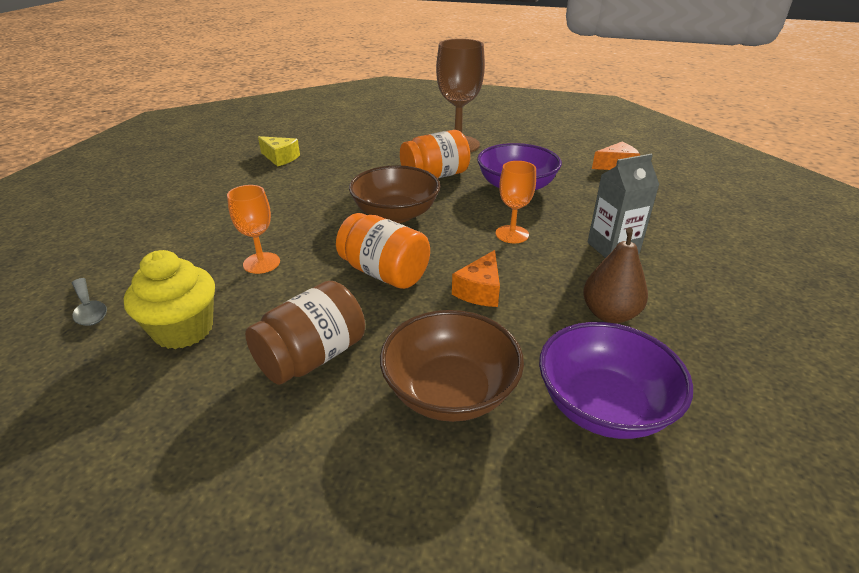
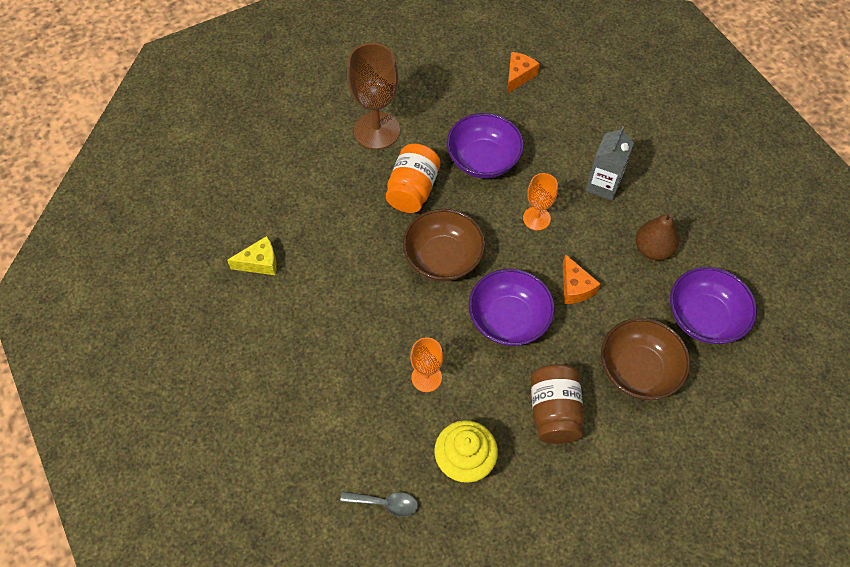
camera: 45 degrees left, 25 degrees up
(384, 273) = (508, 319): orange jar -> purple bowl

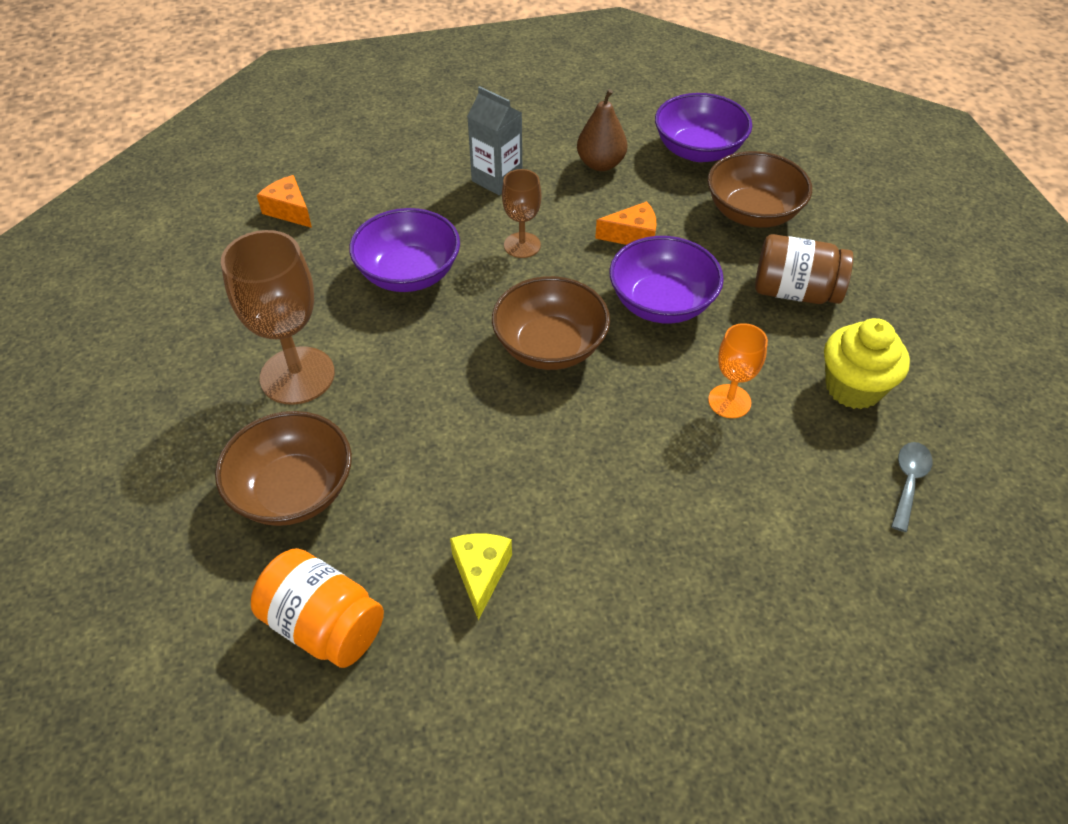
camera: 75 degrees left, 10 degrees down
(294, 158) = (293, 490): none -> brown bowl
(413, 190) = (424, 355): orange jar -> orange jar (324, 625)
(536, 218) = (522, 245): orange goblet -> brown goblet

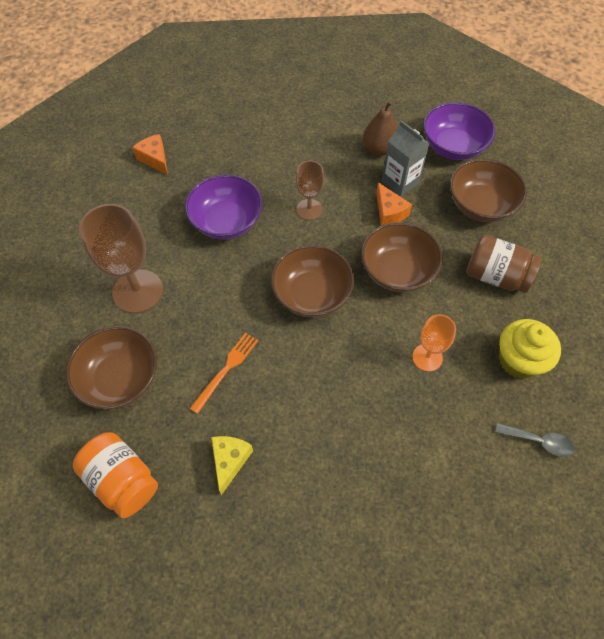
camera: 10 degrees right, 10 degrees up
(449, 456) = (226, 369): none -> orange fork
(497, 179) = (302, 152): grey carton -> grey carton (400, 182)
(632, 236) = (389, 212): orange cheese -> orange cheese turned 60 degrees clockwise
(661, 303) = (397, 271): purple bowl -> brown bowl
(908, 481) = (539, 441): grey spoon -> grey spoon turned 75 degrees clockwise

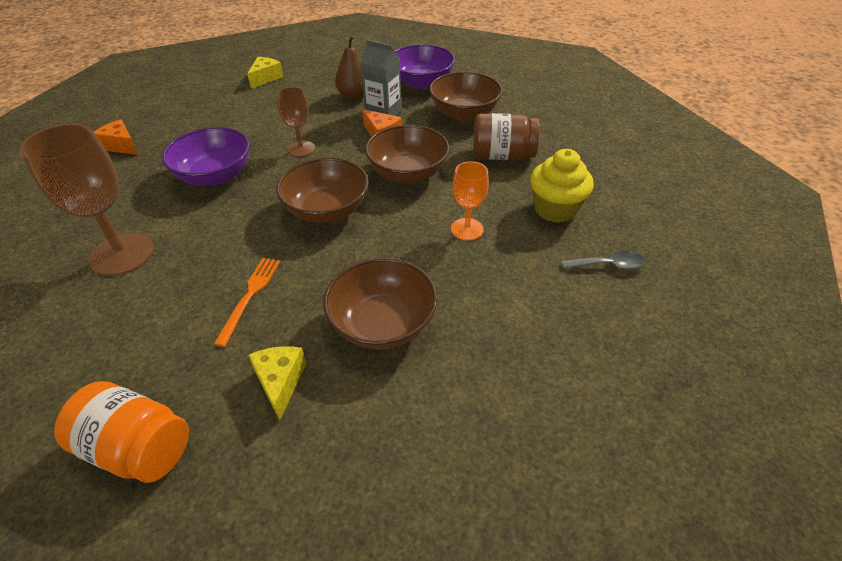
camera: 20 degrees left, 15 degrees down
(120, 378) = (114, 340): brown bowl -> brown bowl (382, 323)
(300, 98) = (266, 78): none -> yellow cheese

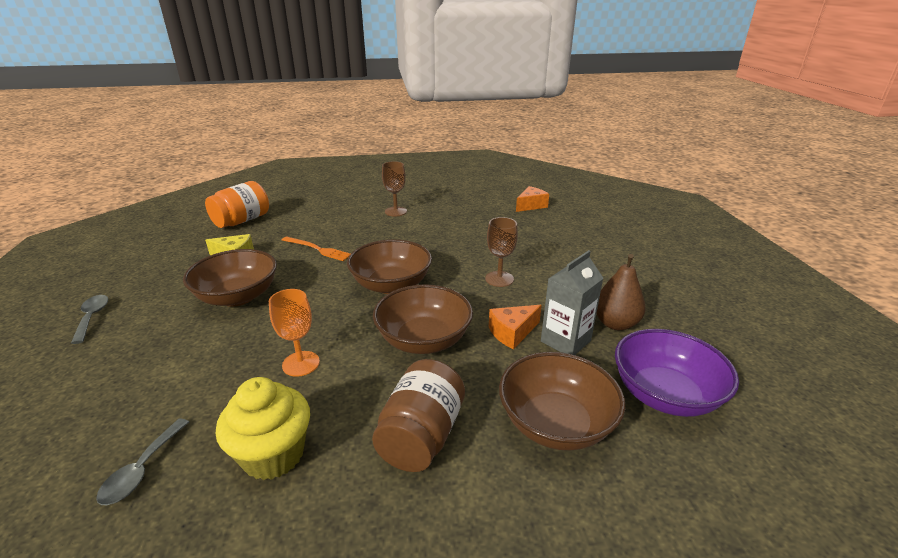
camera: 105 degrees right, 15 degrees down
(122, 254) = (395, 211): brown goblet -> brown goblet, size x0.57
(215, 175) = (472, 239): purple bowl -> none
(266, 78) = (660, 266): yellow cheese -> none
(477, 458) = (92, 317): none -> grey spoon

